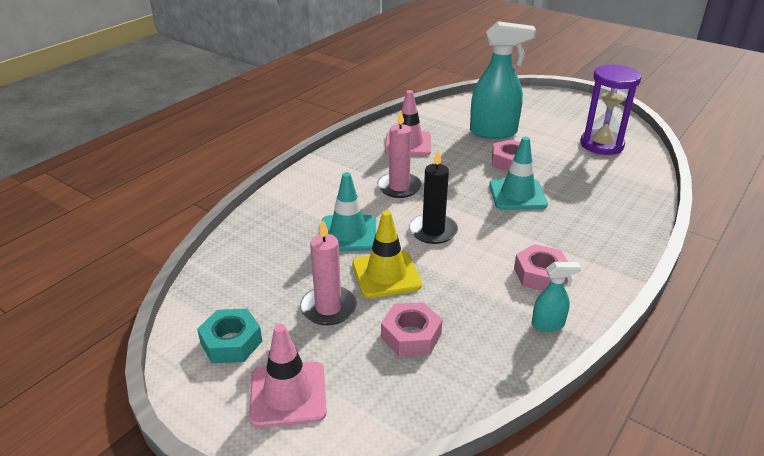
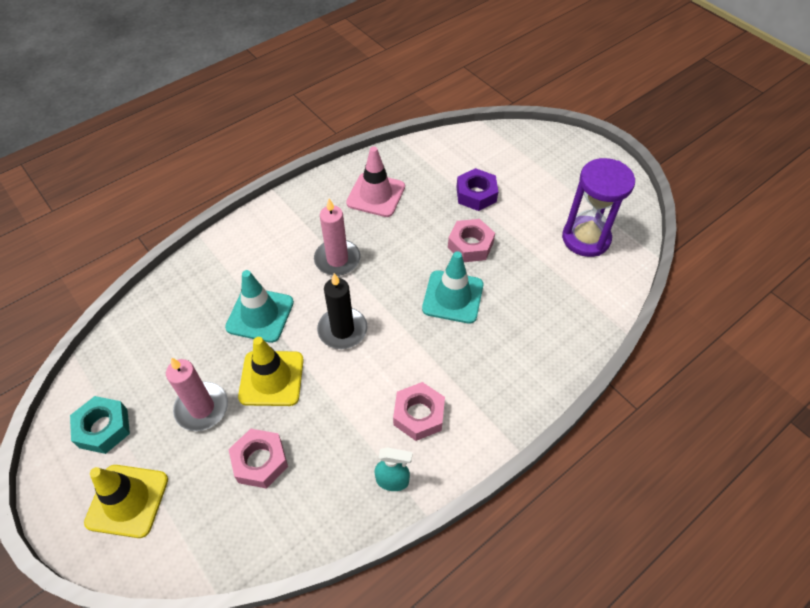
camera: 15 degrees right, 20 degrees up
(288, 394) = (127, 501): pink traffic cone -> yellow traffic cone
(494, 132) = (476, 194): turquoise spray bottle -> purple nut

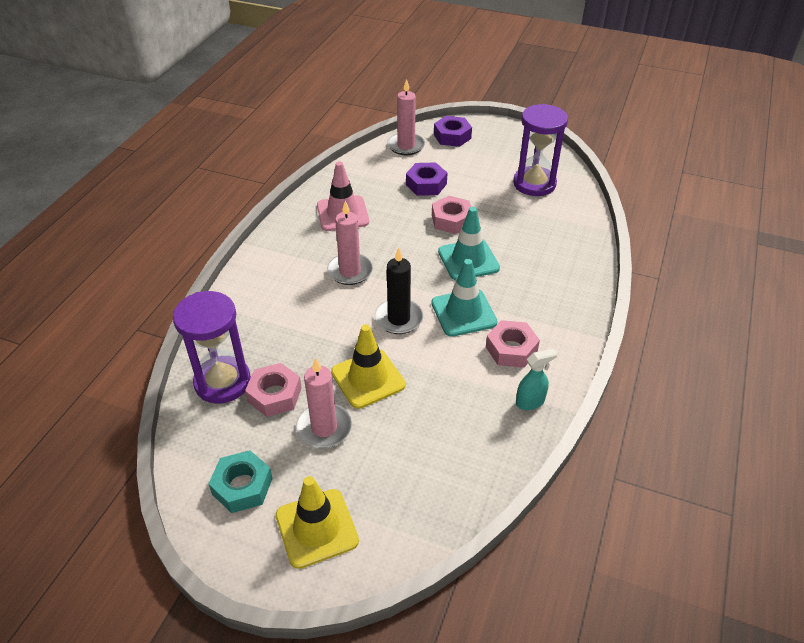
camera: 30 degrees left, 10 degrees down
(159, 321) = (222, 382): none -> purple hourglass
(260, 315) = (316, 338): turquoise traffic cone -> turquoise traffic cone (463, 313)
(260, 461) = (411, 441): pink nut -> pink nut (275, 395)
(489, 143) = (406, 146): none -> pink candle
(543, 149) = (452, 136): none -> purple nut

